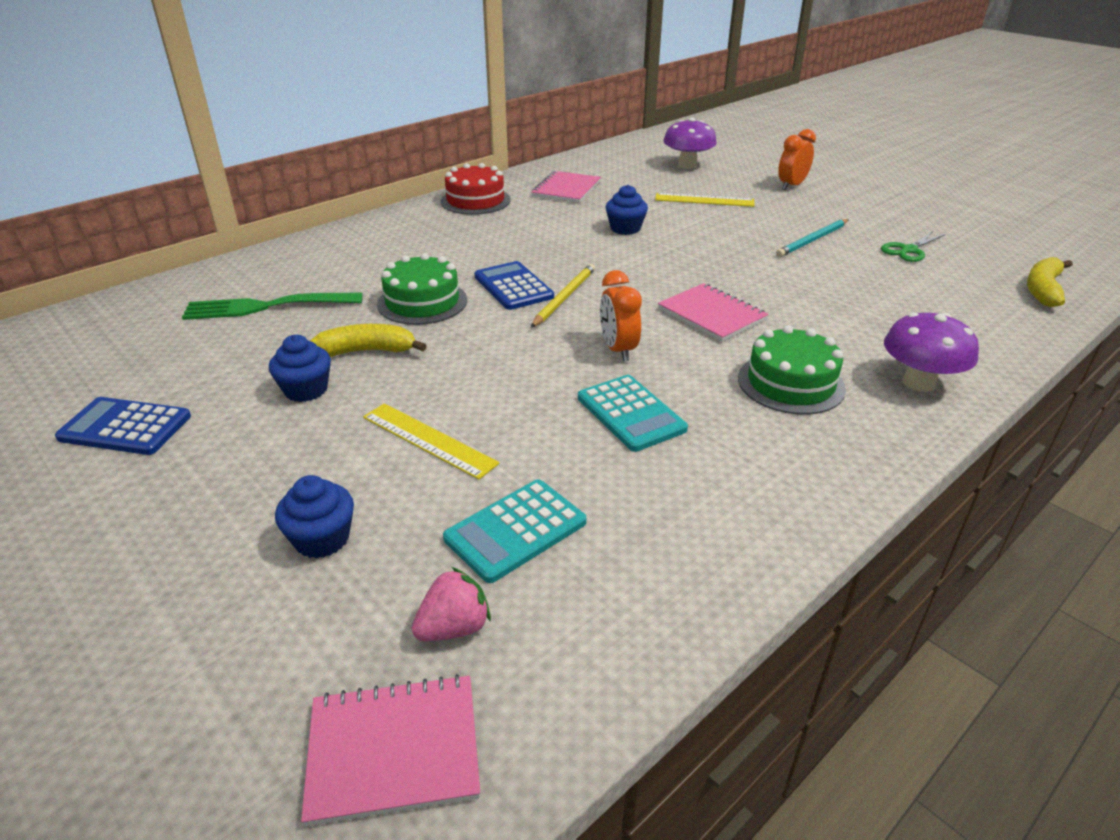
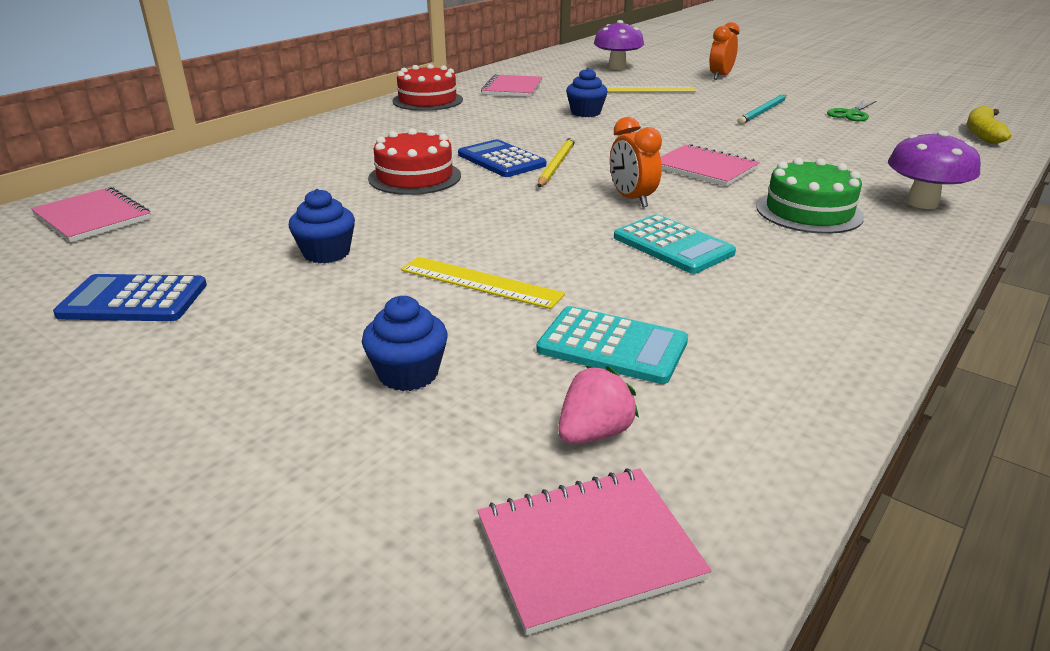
camera: 10 degrees left, 5 degrees down
(123, 327) = (93, 217): none -> pink notebook
(268, 306) = (251, 190): green fork -> none
(366, 351) = (376, 218): yellow banana -> none
(422, 302) = (415, 177): green cake -> red cake
(515, 530) = (612, 346): turquoise calculator -> turquoise calculator turned 105 degrees counterclockwise

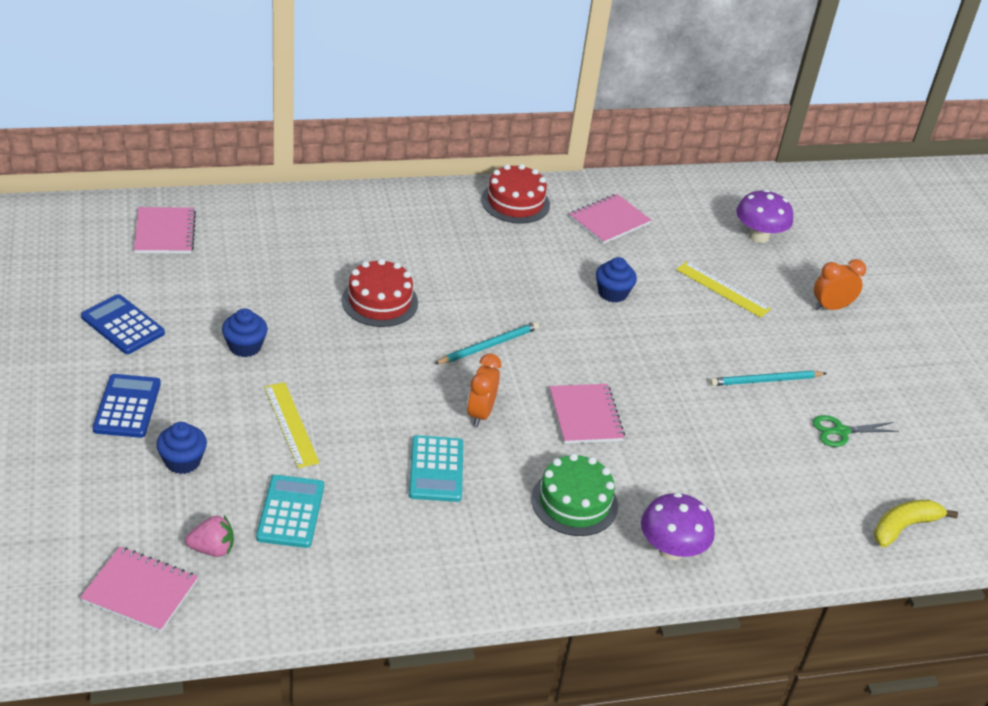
camera: 35 degrees right, 10 degrees up
(501, 160) = (460, 317): blue calculator -> blue calculator (127, 406)
(556, 165) = (489, 346): yellow pencil -> turquoise pencil
(612, 346) = (290, 512): turquoise calculator -> turquoise calculator turned 150 degrees counterclockwise

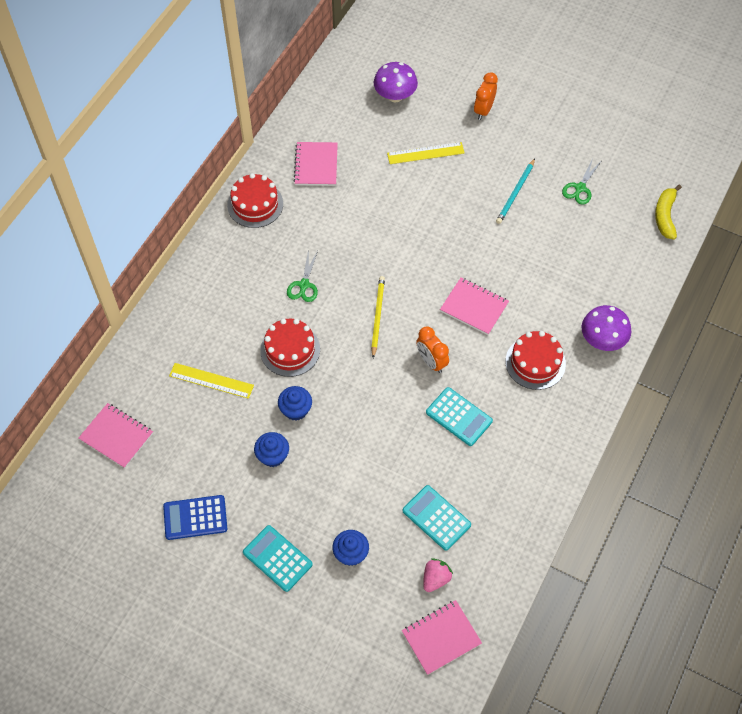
camera: 45 degrees left, 20 degrees up
(127, 406) = (277, 558): blue calculator -> turquoise calculator
(290, 424) = (363, 472): yellow ruler -> yellow ruler (211, 381)
(465, 276) = (304, 285): none -> green scissors
(489, 346) = (377, 316): turquoise pencil -> yellow pencil
(574, 502) = (535, 362): green cake -> red cake
(612, 293) = (383, 214): blue cupcake -> blue cupcake (295, 409)

